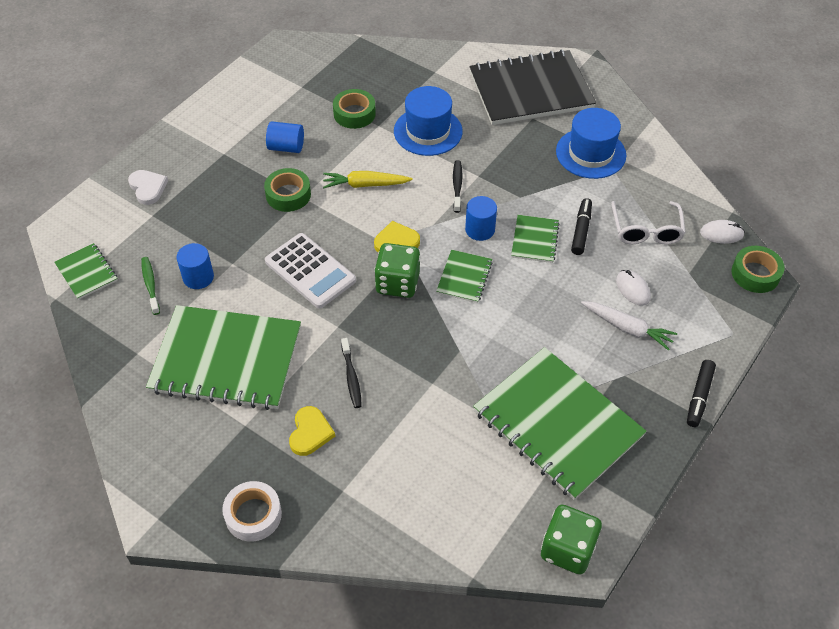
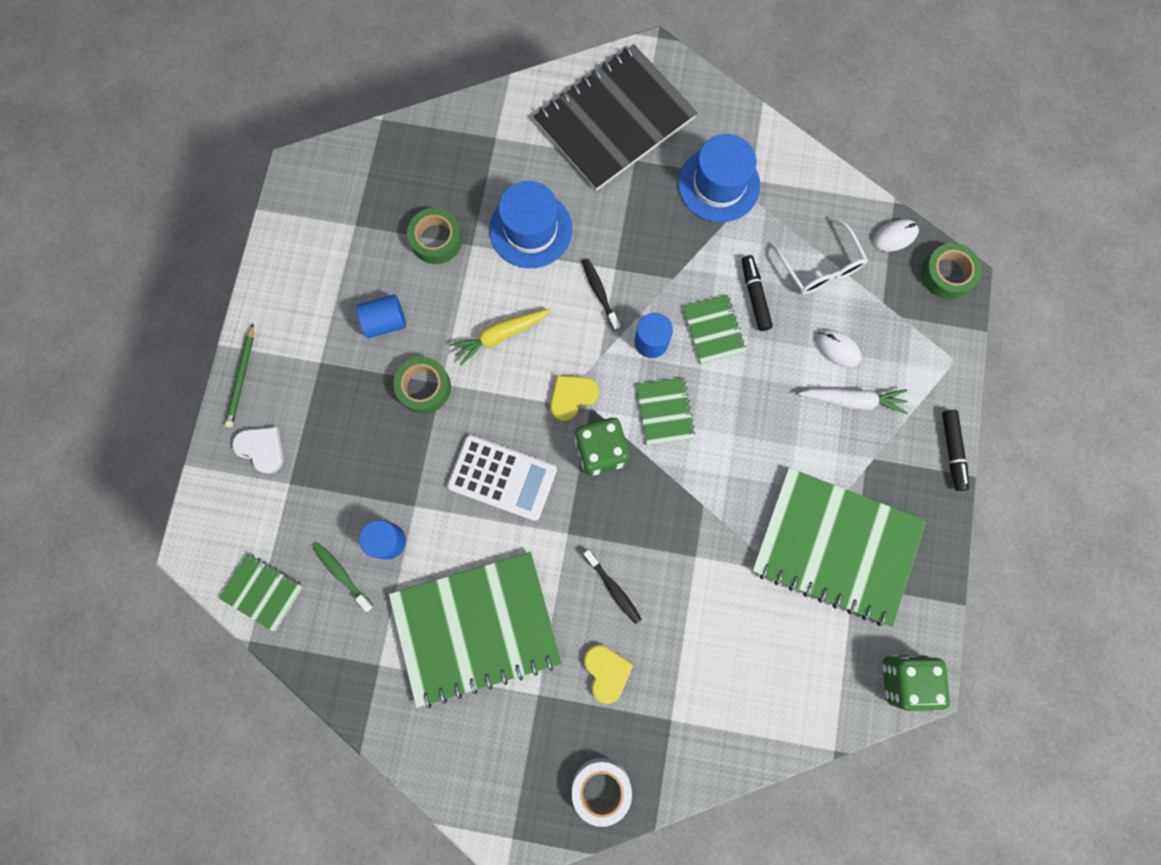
camera: 25 degrees left, 25 degrees up
(164, 143) = (242, 378): none -> green pencil

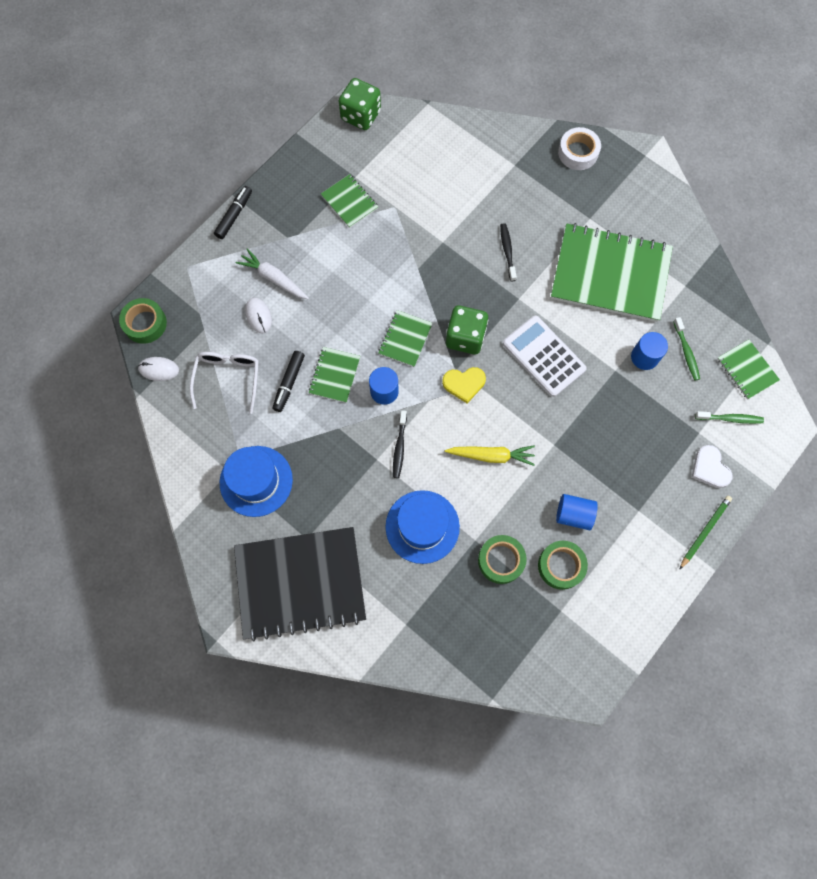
camera: 150 degrees left, 5 degrees down
(260, 519) = (730, 419): none -> green toothbrush
(424, 387) = (568, 448): green tape -> green tape (561, 566)
(606, 672) = (539, 208): yellow heart -> none
(836, 546) = (349, 202): green notebook -> green notebook, size x0.45

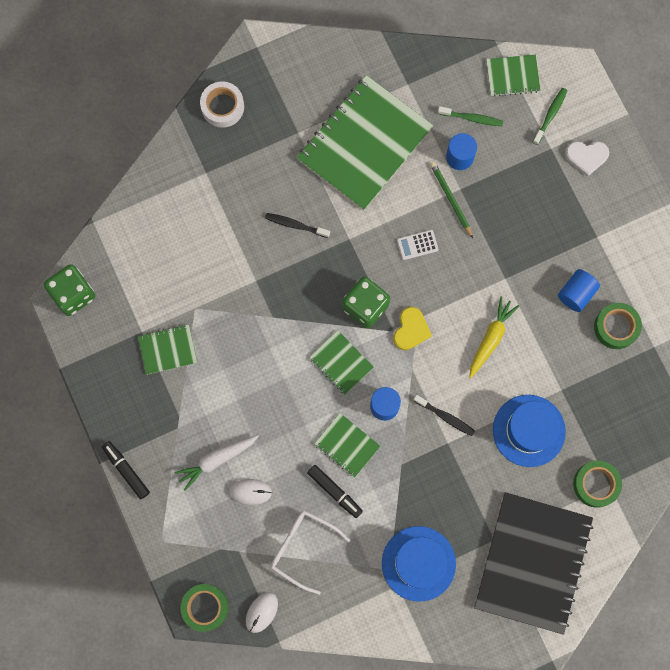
camera: 65 degrees left, 5 degrees up
(501, 560) = (589, 376): green tape -> green tape (596, 484)
(544, 356) = (417, 245): white calculator -> white calculator, size x0.48
(704, 531) = (638, 191): green pencil -> green pencil (450, 199)

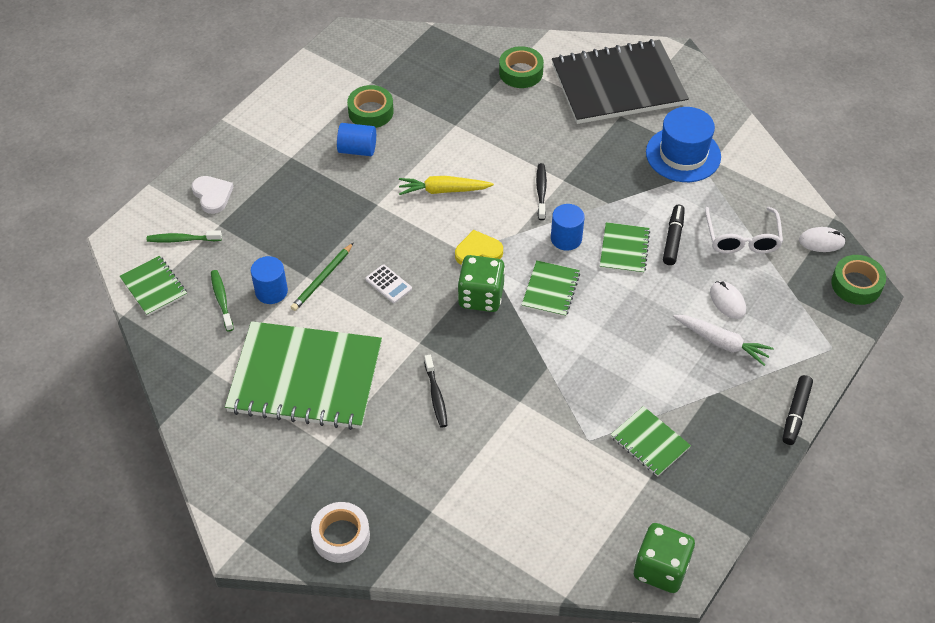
camera: 120 degrees left, 25 degrees down
(529, 430) = (508, 131): blue hat -> none

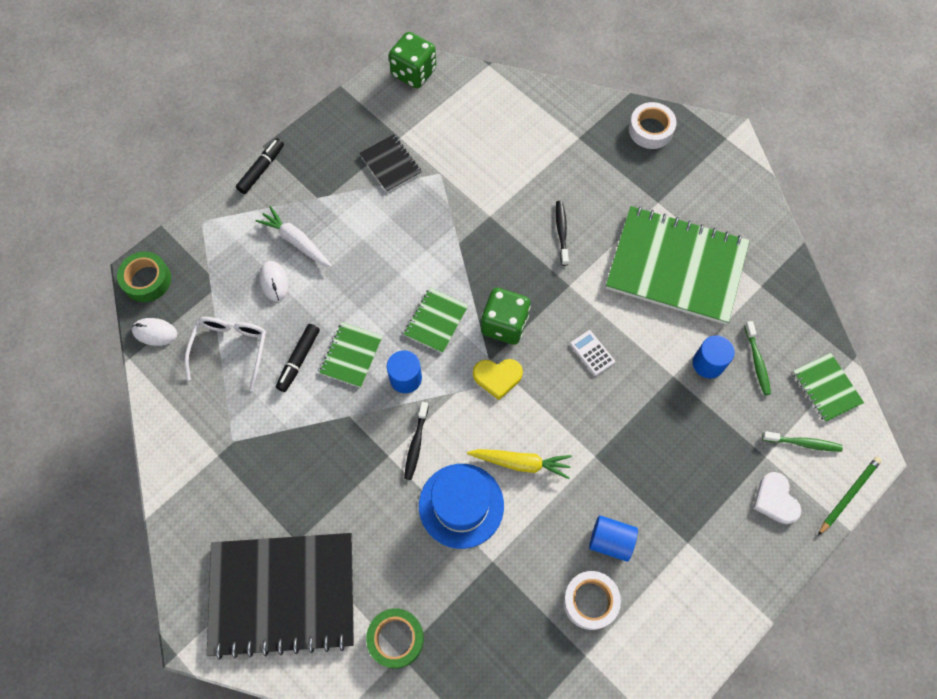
camera: 170 degrees left, 15 degrees up
(322, 279) = (657, 370): green pencil -> green pencil (848, 495)
(371, 112) = (590, 601): green tape -> white tape
(650, 442) = (390, 164): green notebook -> black notebook
(683, 154) = (247, 469): blue hat -> blue hat (461, 505)

